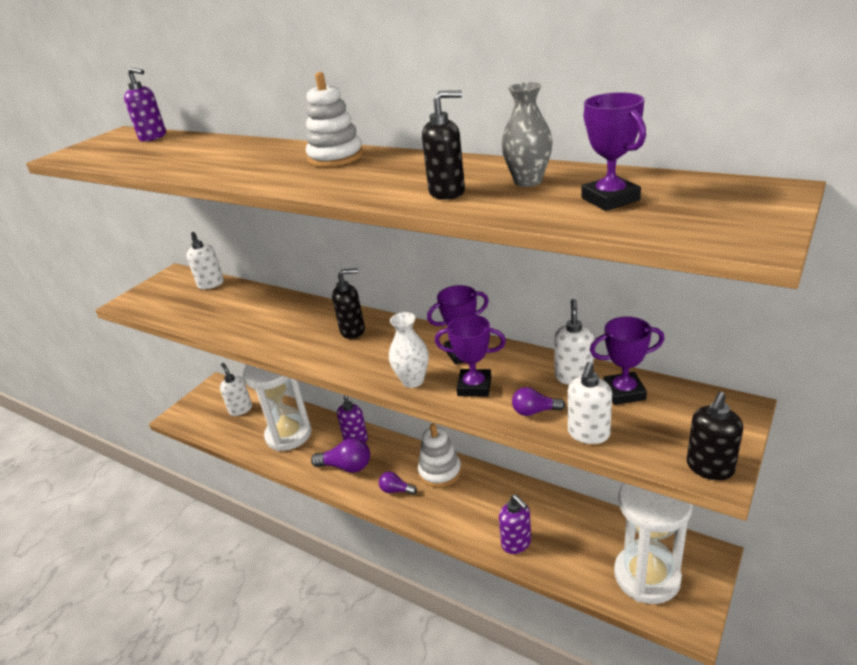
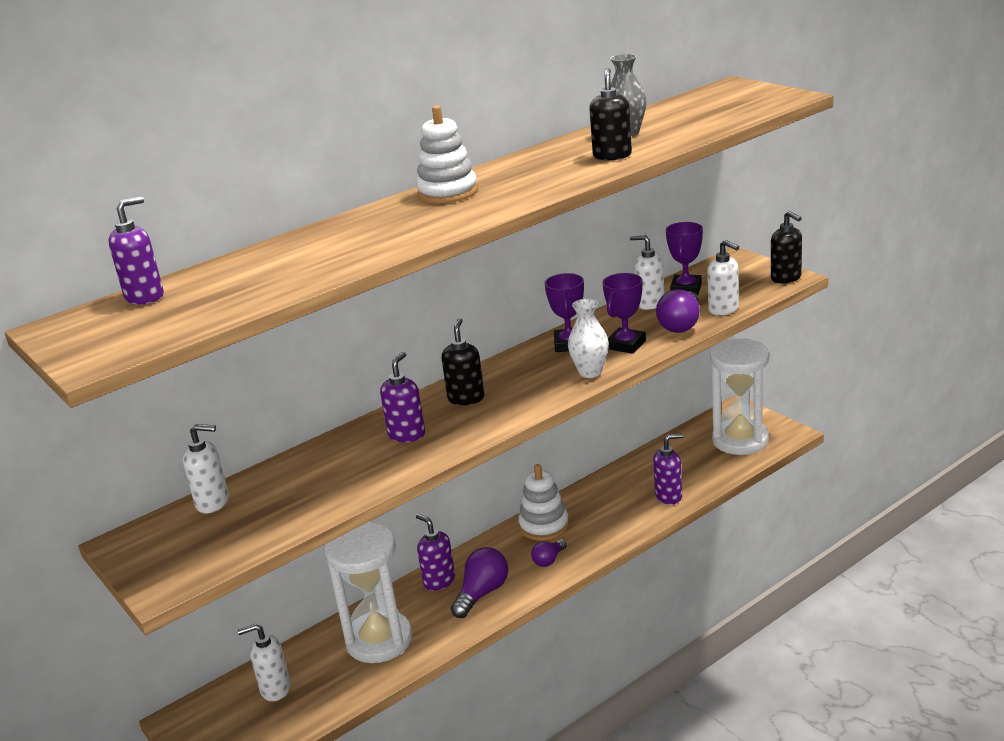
camera: 70 degrees left, 5 degrees down
(295, 323) = (407, 434): none -> purple soap dispenser
(534, 411) = (681, 324): purple light bulb -> purple light bulb, size x1.70
(610, 199) = (693, 116): purple trophy -> none

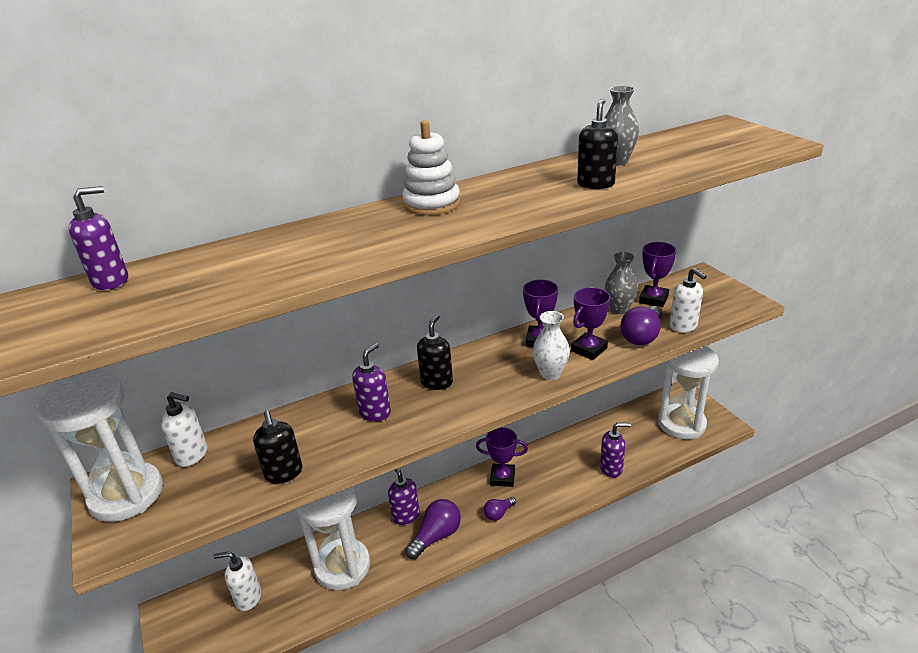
camera: 10 degrees right, 5 degrees up
(156, 546) = (126, 495): none -> white hourglass
(544, 526) = (502, 477): white stacking toy -> purple trophy
(650, 303) = (619, 309): white soap dispenser -> grey vase
(786, 278) = (745, 302): black soap dispenser -> black soap dispenser (284, 473)

